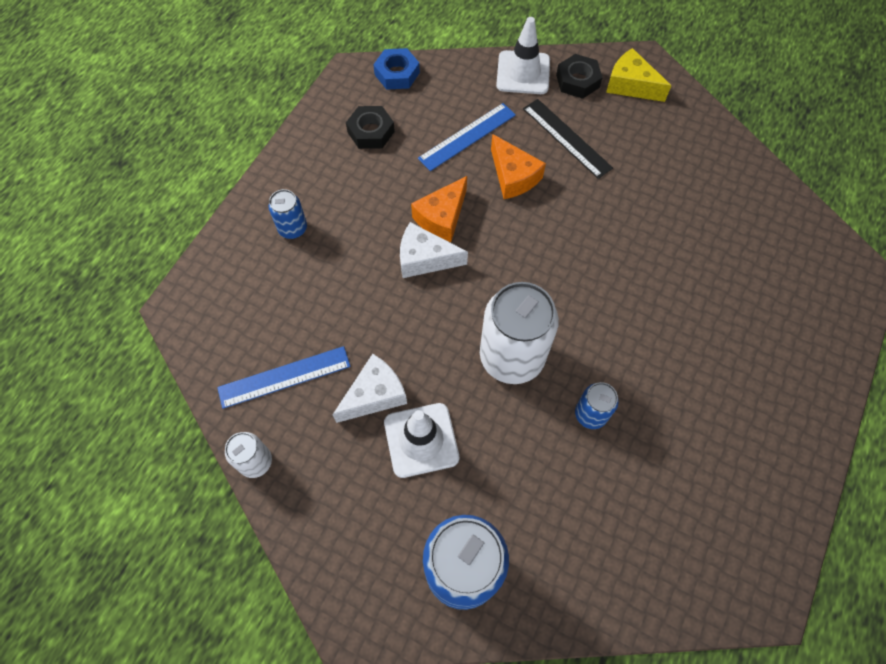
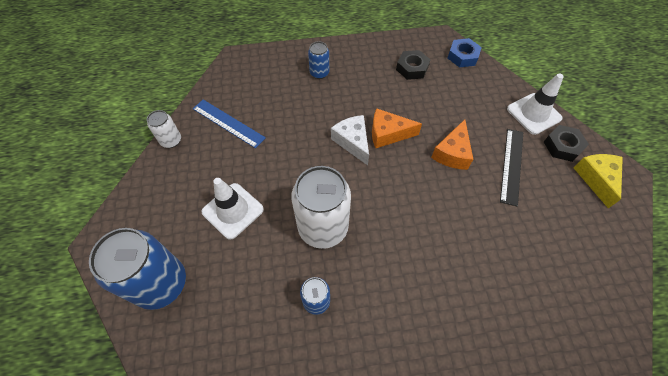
camera: 55 degrees right, 5 degrees down
(375, 395) = (246, 170): white cheese -> none
(467, 136) = (456, 113): blue ruler -> none

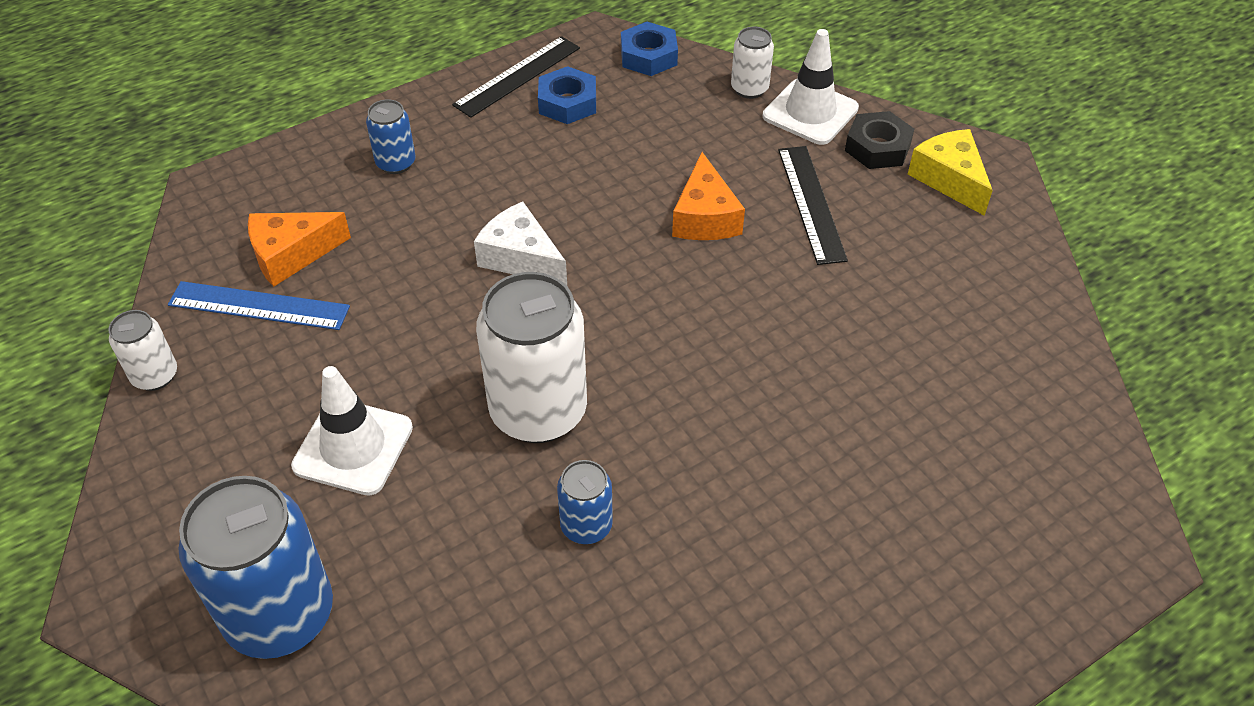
camera: 25 degrees left, 10 degrees down
(388, 134) = (578, 223): orange cheese -> orange cheese (291, 254)
(394, 47) = (517, 76): none -> black ruler
(412, 68) = (567, 102): black nut -> blue nut
(506, 90) = (749, 89): none -> white can

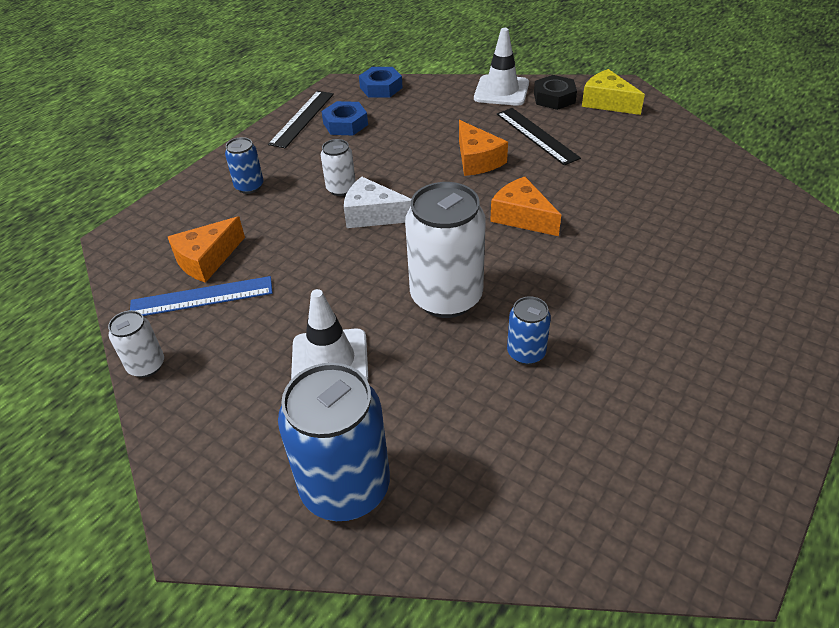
camera: 20 degrees left, 5 degrees down
(707, 327) = (522, 217): none -> orange cheese
(749, 89) = (456, 88): white can -> white can (341, 189)

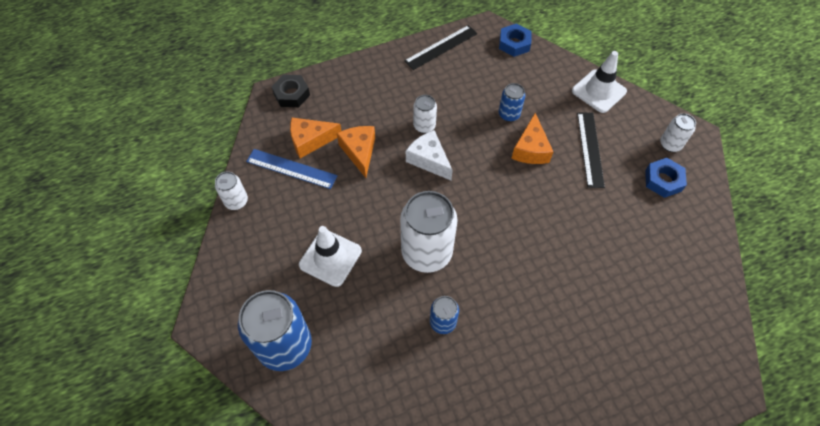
camera: 30 degrees right, 15 degrees up
(249, 186) = (370, 93): blue can -> blue can (509, 114)
(345, 124) = (466, 67): blue nut -> blue nut (663, 180)
(522, 217) = (522, 216): orange cheese -> orange cheese (359, 152)
(554, 98) = (633, 119): black nut -> black nut (291, 94)
(607, 102) = (670, 144): yellow cheese -> white can

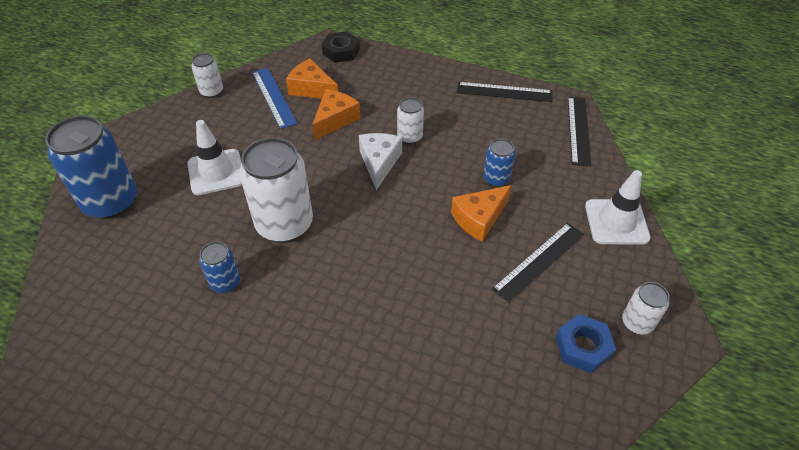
camera: 45 degrees right, 10 degrees down
(514, 43) = (578, 130): blue nut -> black ruler

